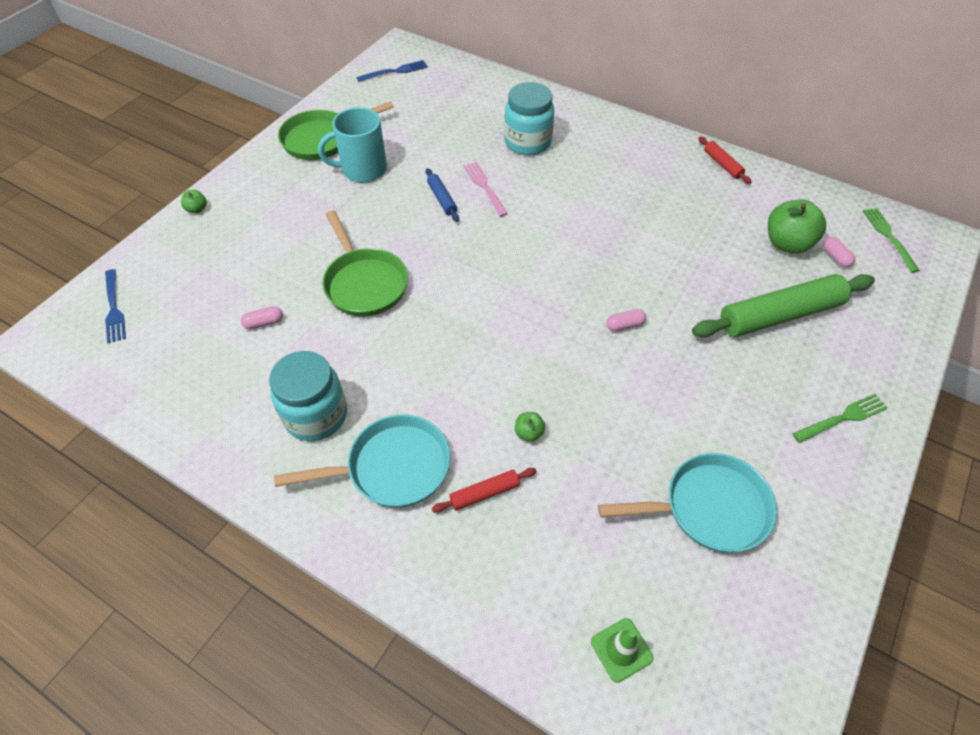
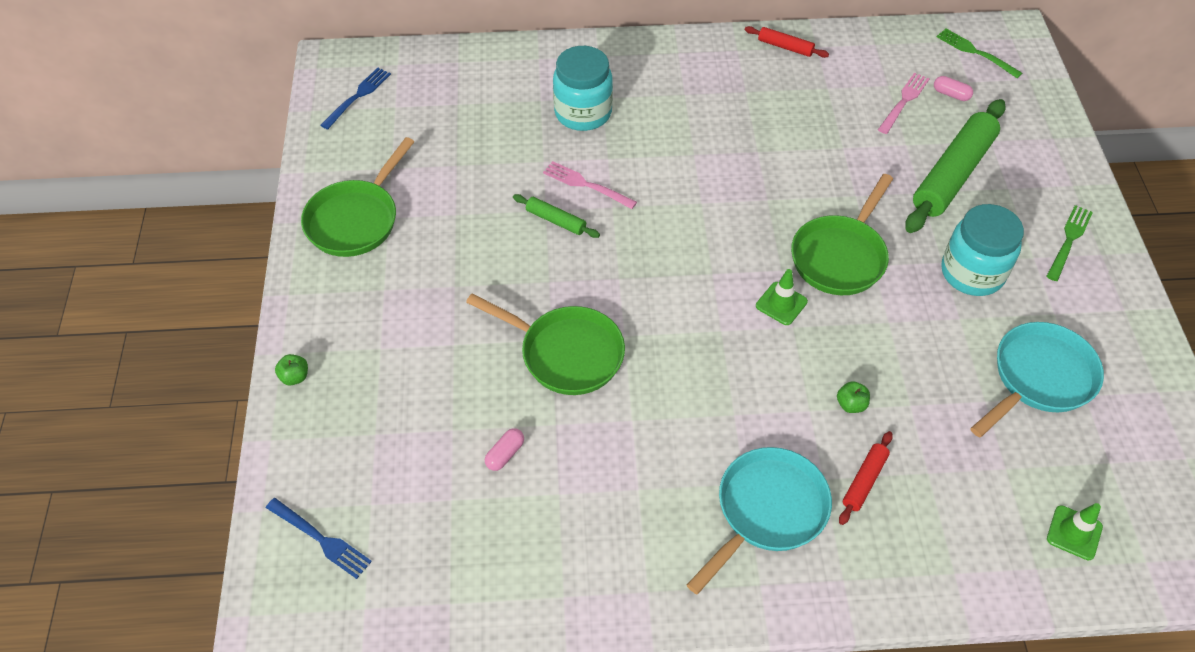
camera: 35 degrees left, 0 degrees up
(316, 415) = (651, 510): turquoise jar -> turquoise jar (972, 273)
(362, 169) = (439, 231): turquoise mug -> none
(442, 199) = (556, 220): blue rolling pin -> green rolling pin
(546, 333) = (781, 304): none -> green traffic cone
(624, 325) = (840, 256): pink capsule -> green pan
(787, 243) = (904, 101): green apple -> pink fork

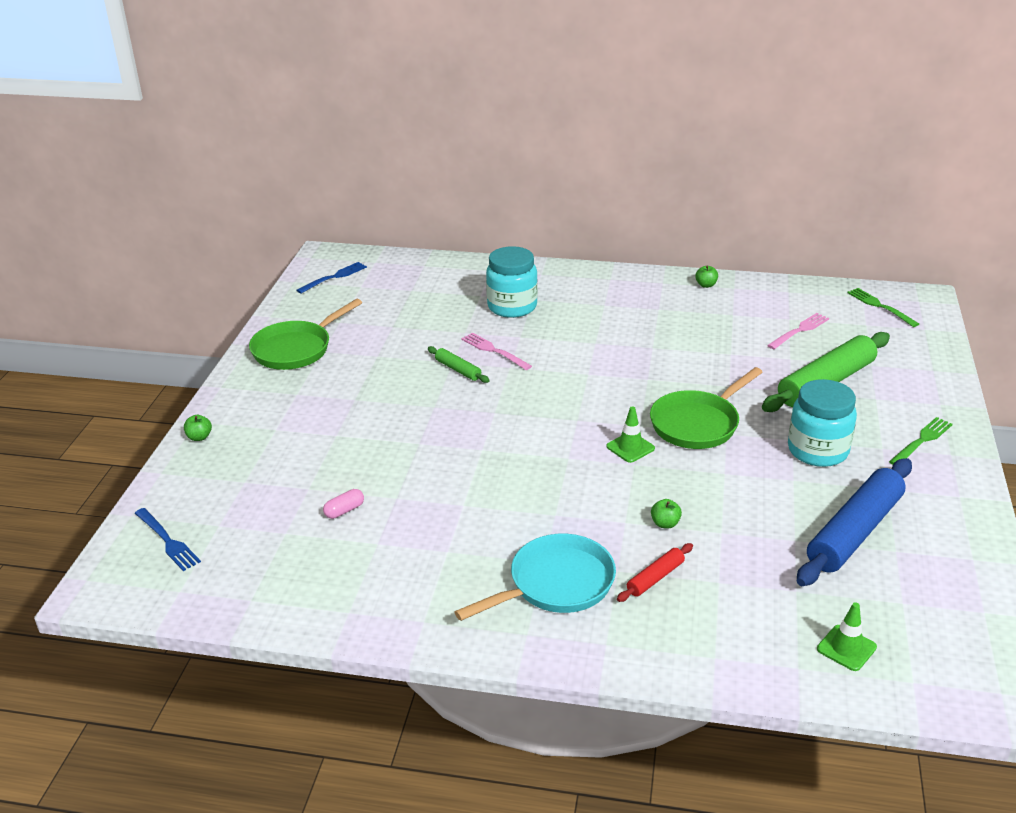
camera: 15 degrees right, 20 degrees down
(566, 353) = (426, 454): green pan -> none
(785, 47) = (706, 285): red rolling pin -> green apple
(951, 94) = (846, 331): pink capsule -> none
(1039, 378) = (854, 532): turquoise pan -> blue rolling pin

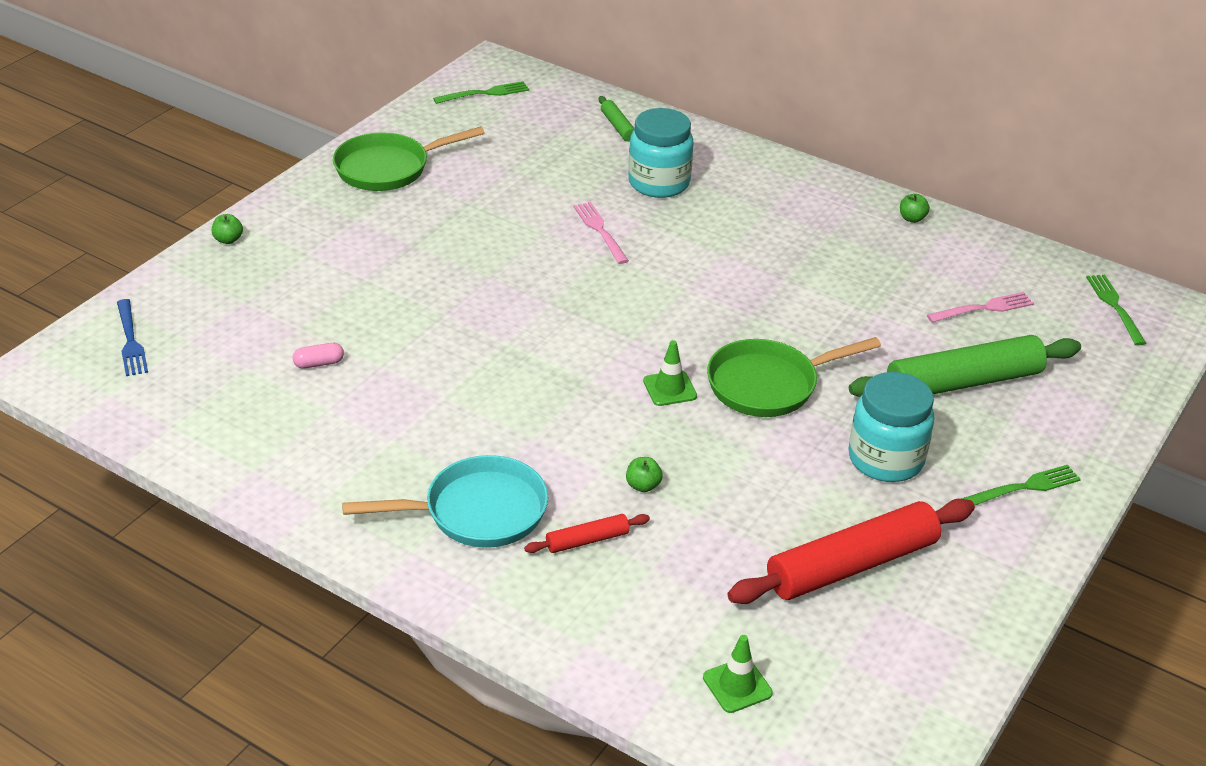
camera: 20 degrees right, 5 degrees up
(334, 277) = (485, 93): blue fork -> green fork
(458, 370) = (544, 242): green rolling pin -> green rolling pin (618, 127)
(854, 532) = (852, 565): blue rolling pin -> red rolling pin

